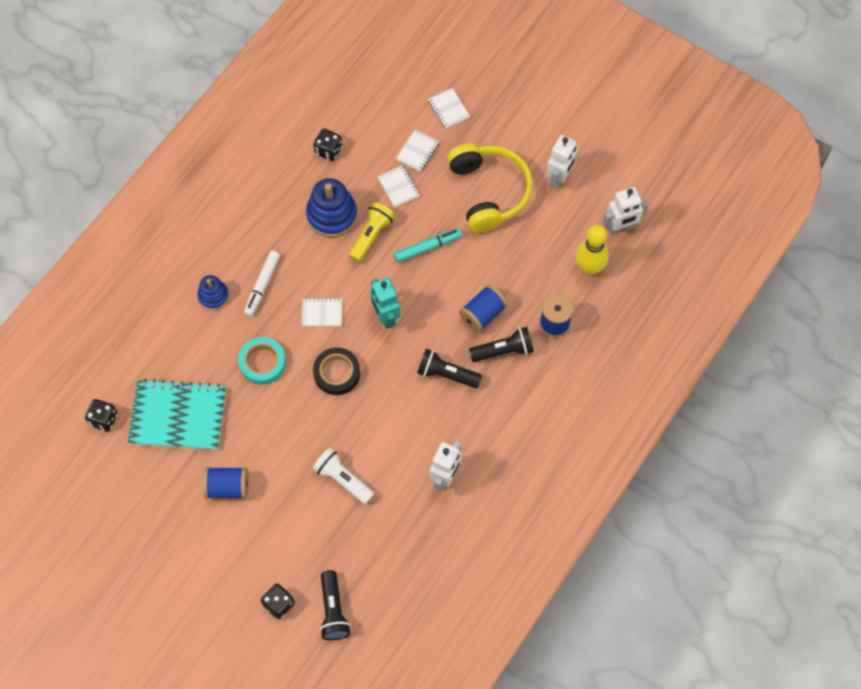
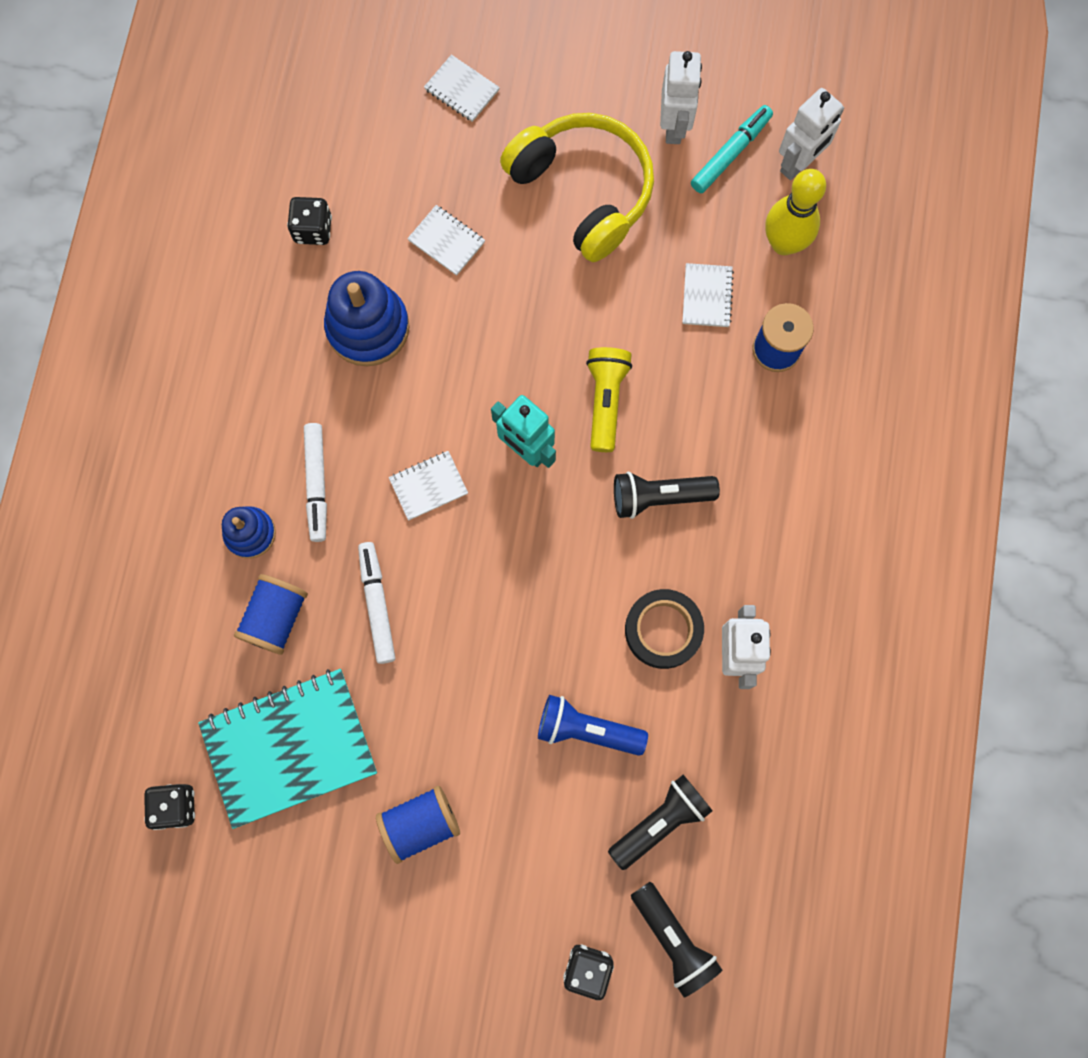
camera: 25 degrees left, 10 degrees up
(262, 363) = (377, 604): turquoise tape -> white marker
(337, 373) = (496, 569): black tape -> black tape (663, 630)
(343, 479) = (587, 729): white flashlight -> blue flashlight
(371, 236) = (443, 334): yellow flashlight -> yellow flashlight (605, 401)
(417, 151) = (447, 174): white notebook -> white notebook (707, 296)
(427, 247) = (535, 315): turquoise marker -> turquoise marker (730, 153)
(482, 314) = (666, 382): blue spool -> blue spool (276, 618)
(503, 351) = (723, 424): black flashlight -> black flashlight (660, 821)

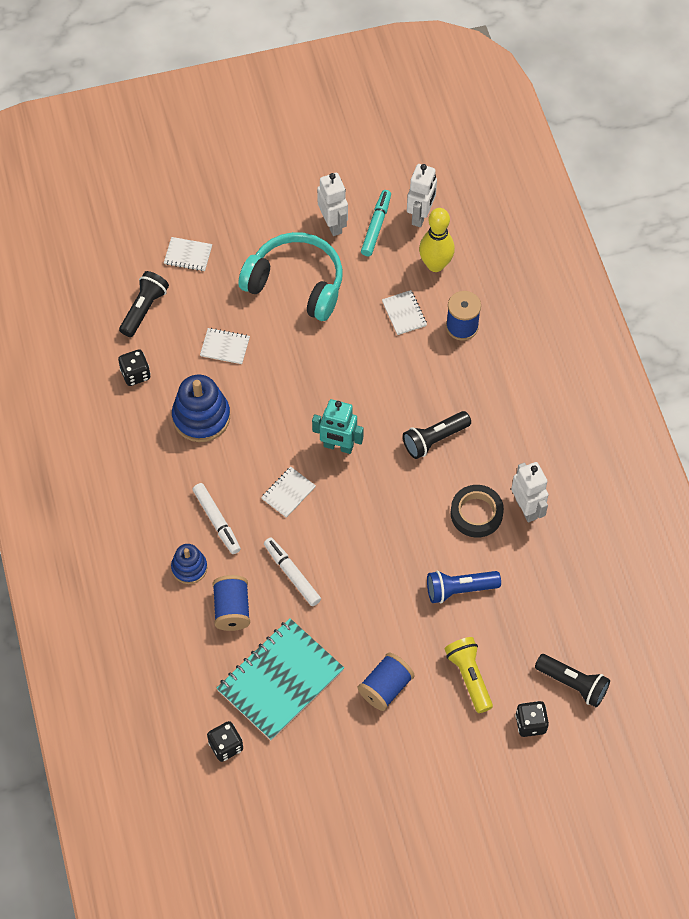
camera: 25 degrees left, 15 degrees down
(583, 191) = (296, 284): yellow headphones -> turquoise headphones
(605, 401) = (373, 398): yellow flashlight -> yellow flashlight (469, 677)
(660, 821) = (531, 622): black flashlight -> black flashlight (144, 309)

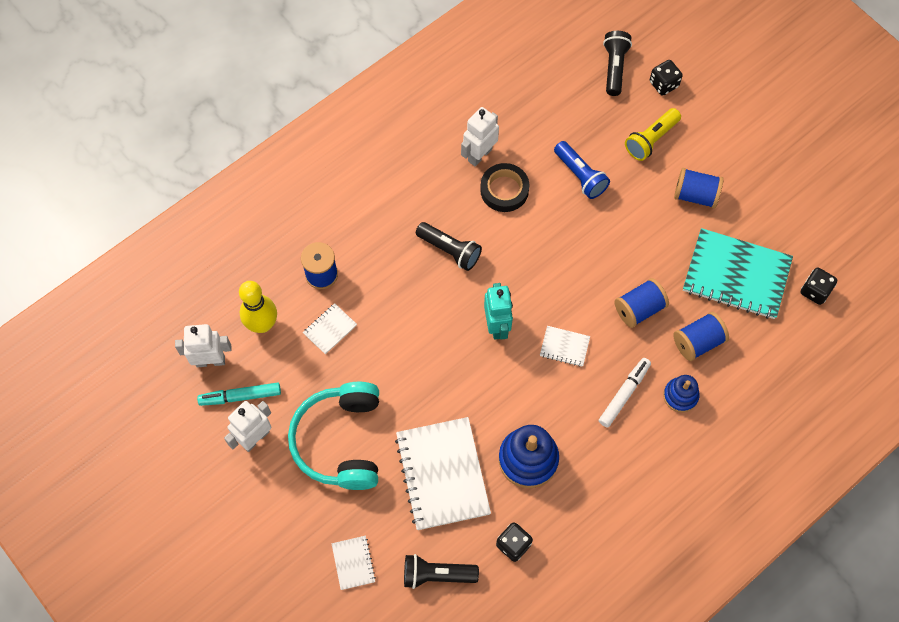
camera: 115 degrees left, 5 degrees up
(225, 347) = (442, 474): white notebook -> white notebook, size x2.19
(292, 574) = (639, 309): white marker -> blue spool

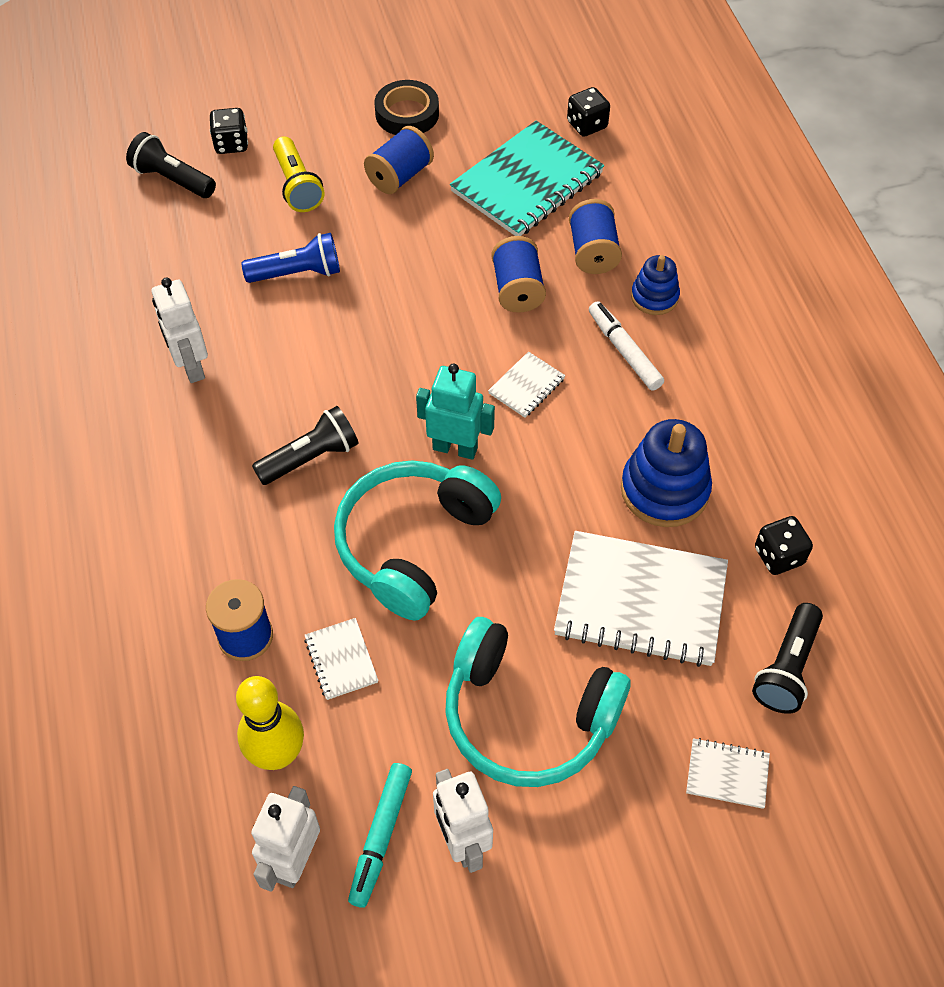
camera: 65 degrees left, 10 degrees down
(420, 332) = (413, 544): none -> turquoise headphones
(504, 190) = (262, 360): black tape -> black tape (407, 114)

